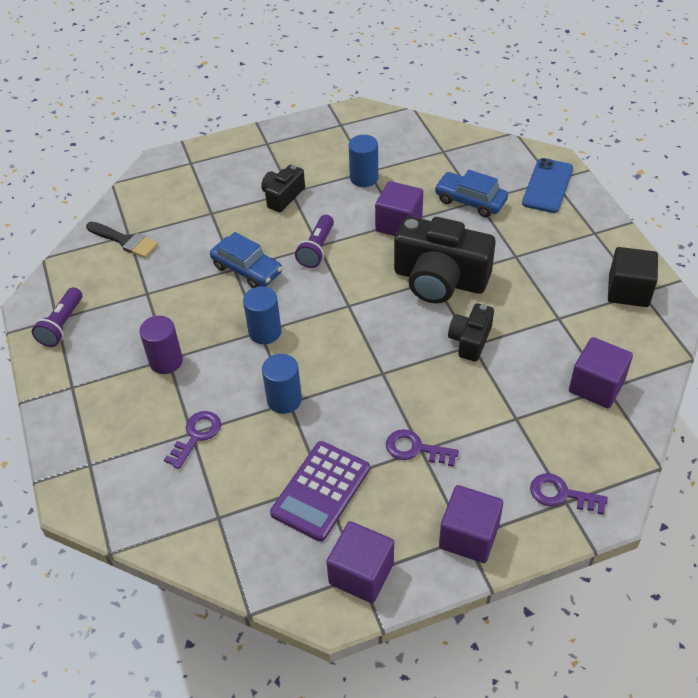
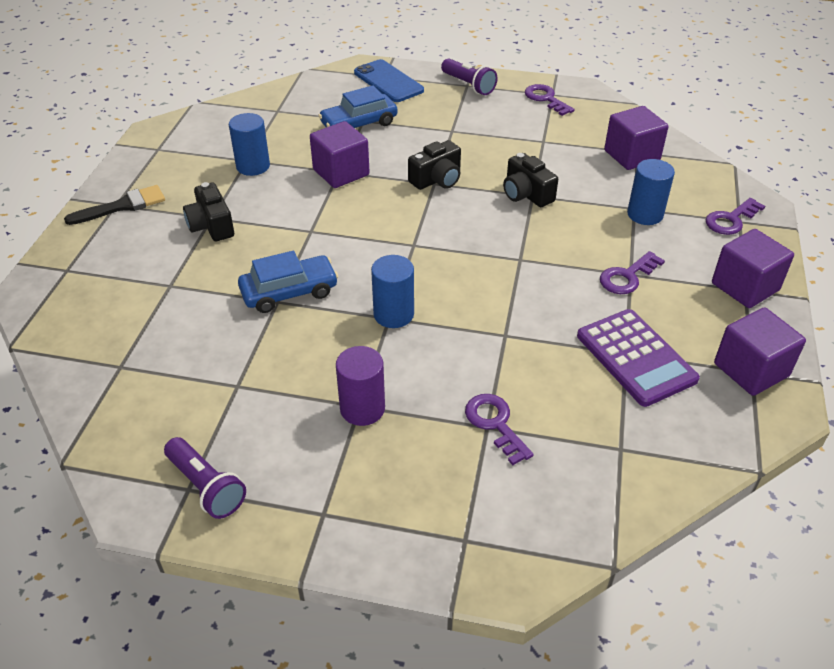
camera: 60 degrees left, 5 degrees down
(125, 241) = (126, 373): black brush -> black brush (122, 206)
(284, 400) = (499, 337): blue cylinder -> blue cylinder (645, 214)
(317, 249) = (315, 234): purple flashlight -> purple flashlight (468, 85)
(440, 279) = (437, 179): black camera -> black camera, size x0.53
(628, 291) = (545, 99): black cube -> purple key

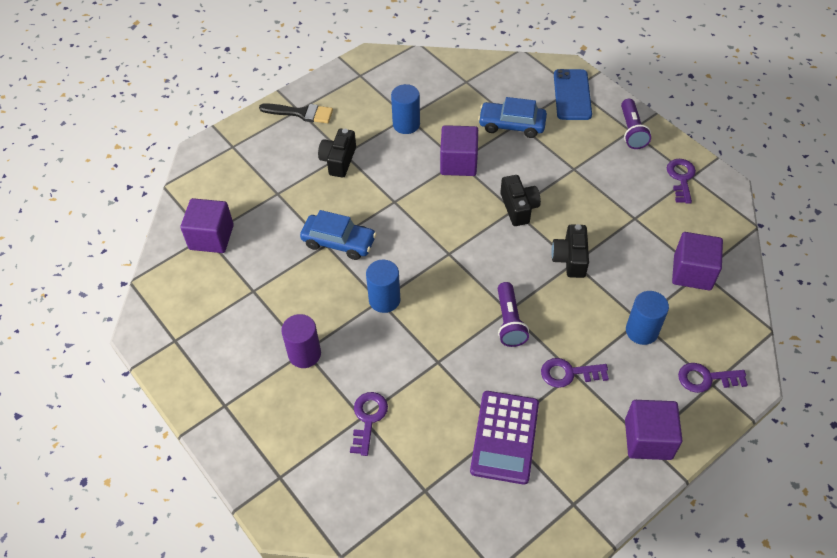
camera: 40 degrees right, 10 degrees up
(206, 487) = (184, 345): purple flashlight -> purple flashlight (509, 322)
(437, 179) = (518, 207): black camera -> black camera turned 105 degrees counterclockwise
(751, 370) = (574, 502): purple cube -> purple cube (211, 237)

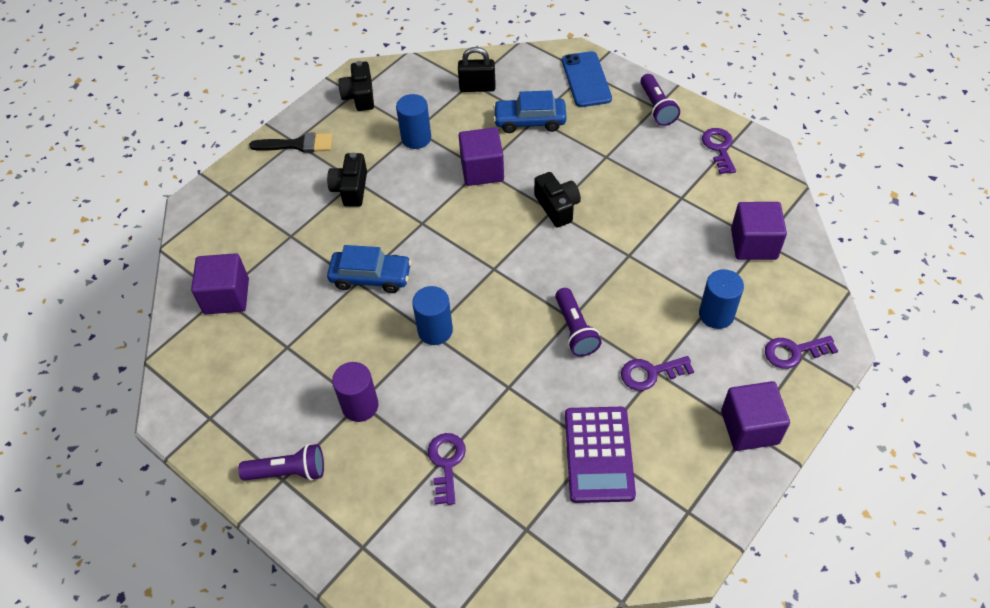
camera: 10 degrees left, 0 degrees up
(231, 400) = (288, 472): none -> purple flashlight
(471, 87) = (477, 87): none -> black padlock
(570, 258) = (624, 251): black camera -> black camera (360, 96)

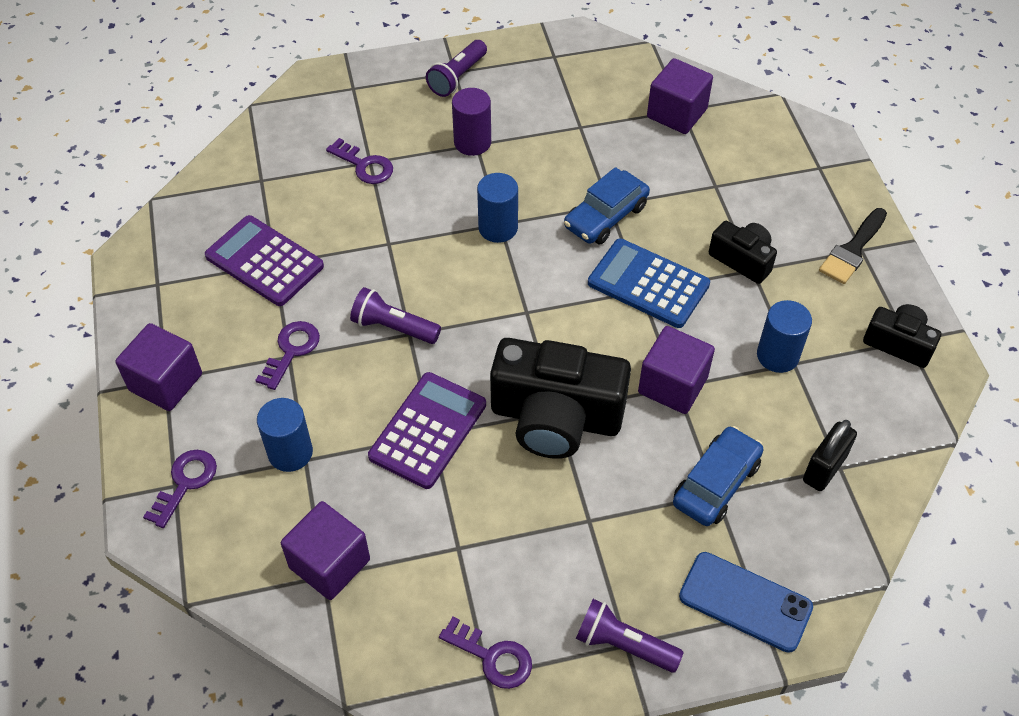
camera: 125 degrees right, 0 degrees up
(413, 222) = (648, 284): none -> blue calculator
(557, 207) = (556, 417): black camera -> black camera, size x1.90
(628, 258) = (428, 430): none -> purple calculator

